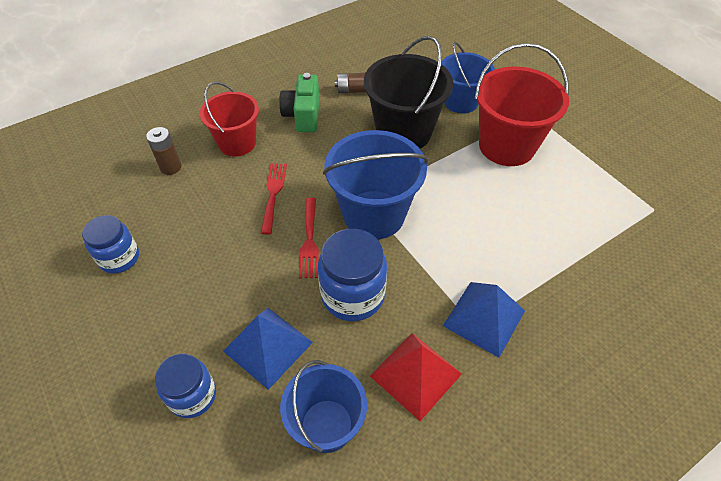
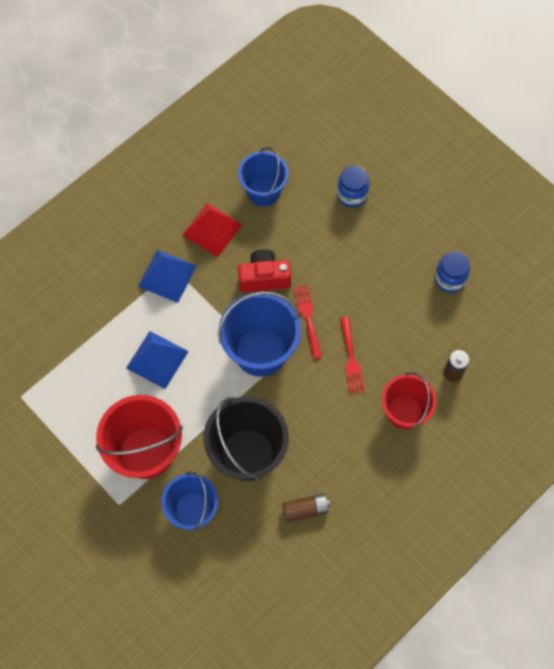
camera: 170 degrees right, 15 degrees up
(268, 346) = (314, 232): blue pyramid -> blue pyramid (157, 359)
(303, 115) = (352, 461): green camera -> none
(353, 295) = (264, 278): blue jar -> red camera

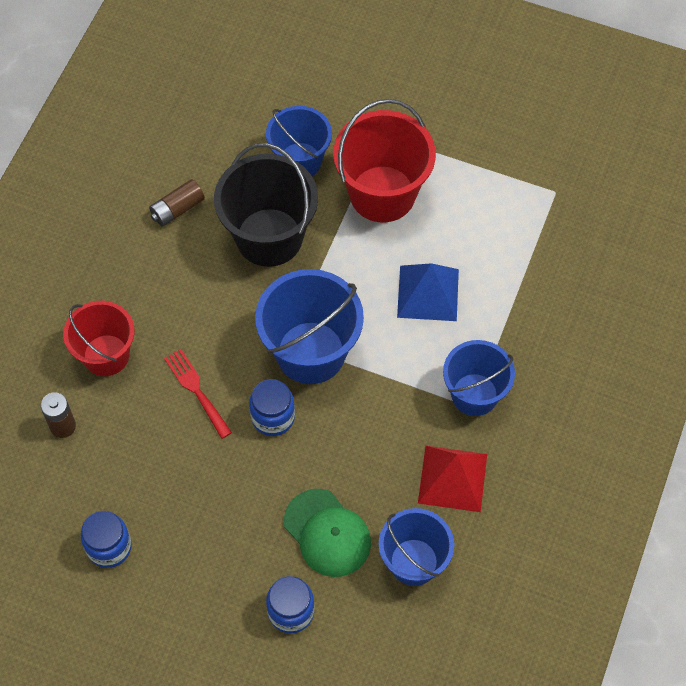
camera: 155 degrees right, 5 degrees down
(167, 275) = (474, 394): blue pyramid -> blue bucket
(264, 278) = (352, 444): red camera -> none
(307, 317) = (273, 417): red fork -> blue jar
(308, 230) = (327, 533): none -> green cap

